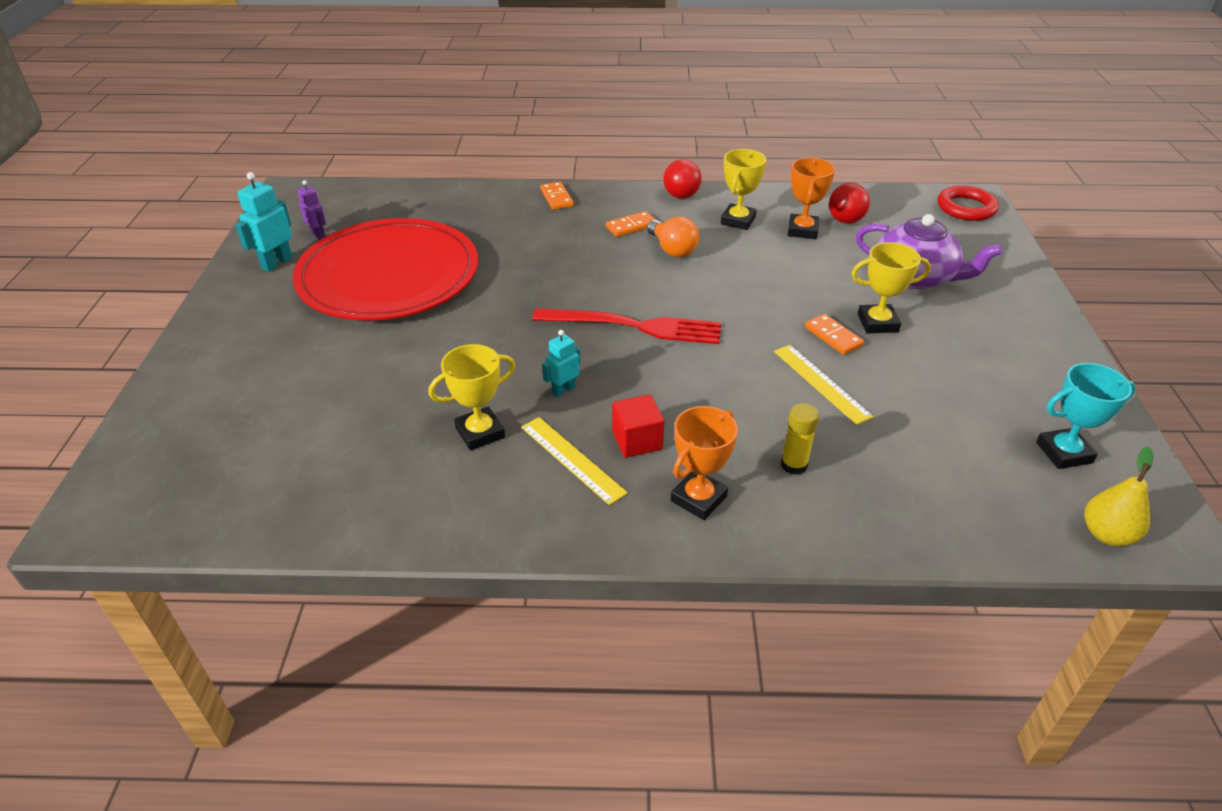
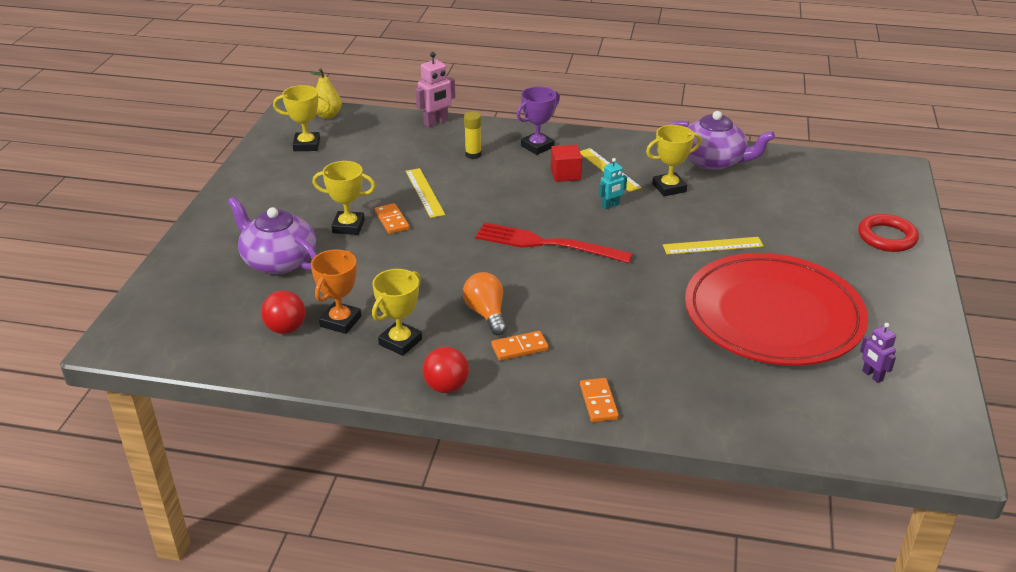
camera: 170 degrees left, 5 degrees down
(277, 263) = (897, 343): turquoise robot -> none
(401, 501) = (713, 161): none -> purple teapot
(434, 345) = (713, 246): none -> yellow ruler
(698, 498) = (537, 146): orange trophy -> purple trophy
(902, 540) = (436, 123): none -> pink robot
(966, 208) = (142, 330): red ring -> red ring (887, 237)
(1063, 453) = (306, 145): turquoise trophy -> yellow trophy

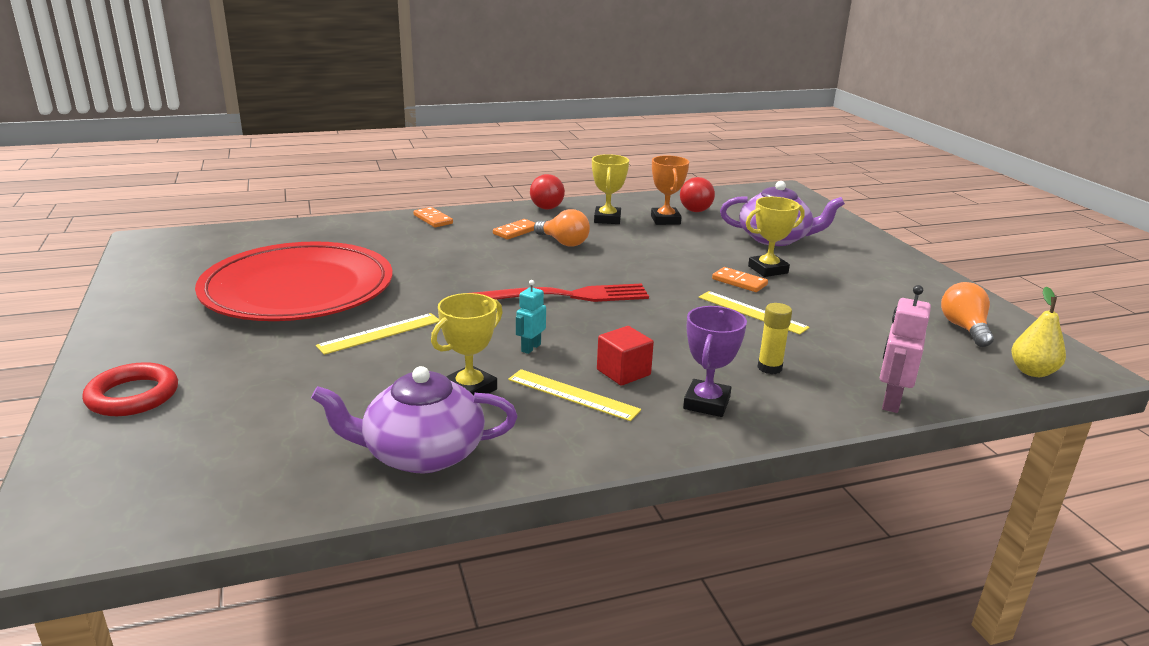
camera: 150 degrees right, 10 degrees down
(306, 145) = (964, 328): yellow trophy -> orange light bulb
(872, 376) = (201, 268): purple robot -> none

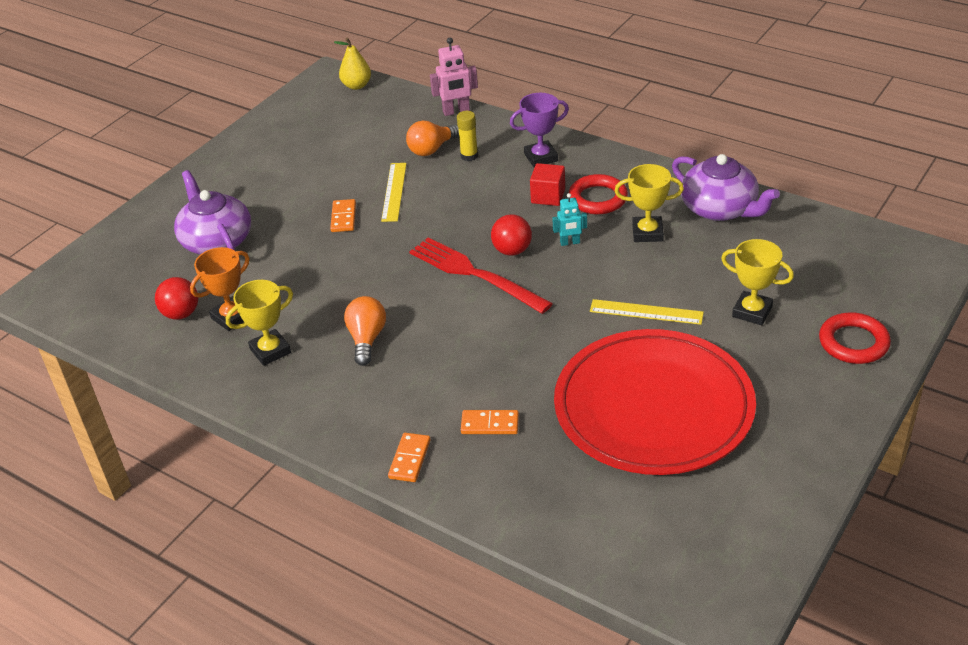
camera: 125 degrees left, 15 degrees up
(516, 231) = (374, 383): orange domino -> orange domino (490, 424)
(547, 208) = (282, 407): red ball -> red ball (512, 251)
(573, 394) = (597, 199): yellow ruler -> red ring
(768, 269) = (300, 216): yellow trophy -> yellow trophy (752, 312)
(964, 328) = (316, 117): orange light bulb -> orange light bulb (432, 149)

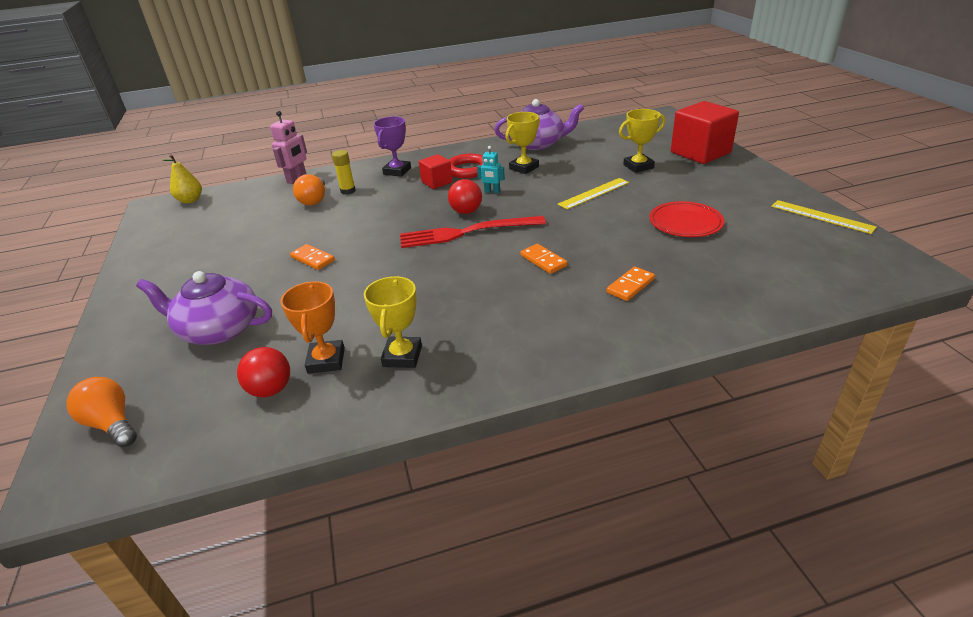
camera: 50 degrees left, 5 degrees down
(367, 339) = (463, 302): orange light bulb -> orange light bulb (112, 424)
(394, 191) = (327, 229): yellow ruler -> yellow ruler (821, 216)
(409, 459) = (627, 336): orange domino -> orange domino (543, 260)
(570, 243) = (492, 192): turquoise robot -> turquoise robot turned 75 degrees clockwise
(653, 407) = (685, 222): red plate -> red plate, size x0.47
(853, 343) = (700, 152): red ring -> red cube

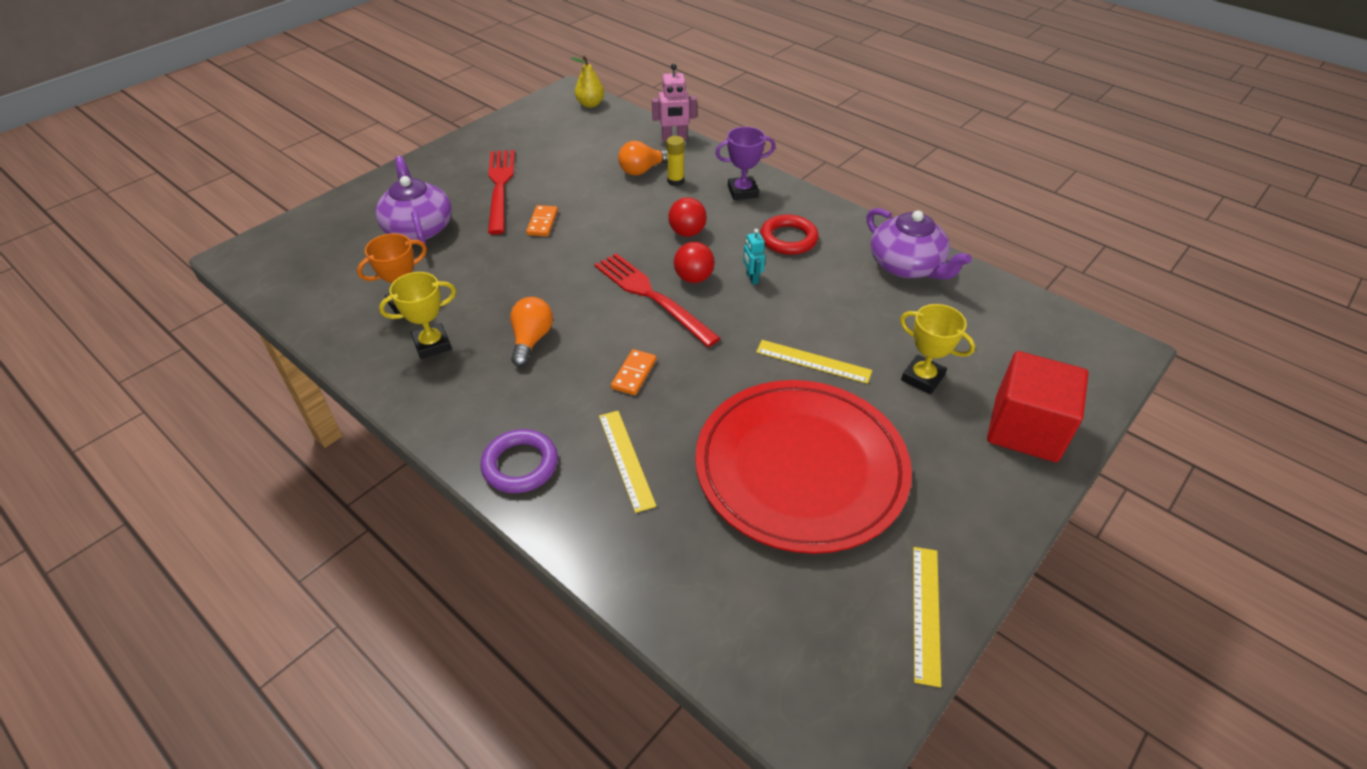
camera: 55 degrees right, 10 degrees up
(112, 424) = (299, 241): orange light bulb -> orange light bulb (531, 340)
(230, 269) = (500, 187): none -> red fork
(271, 390) = (361, 294): red ball -> red ball (687, 232)
(437, 182) = (741, 230): red cube -> none
(524, 168) = (830, 279): yellow trophy -> none
(600, 338) = (520, 465): none -> purple ring
(630, 286) = (626, 459): orange domino -> yellow ruler
(685, 222) = (800, 468): red plate -> red plate, size x2.15

